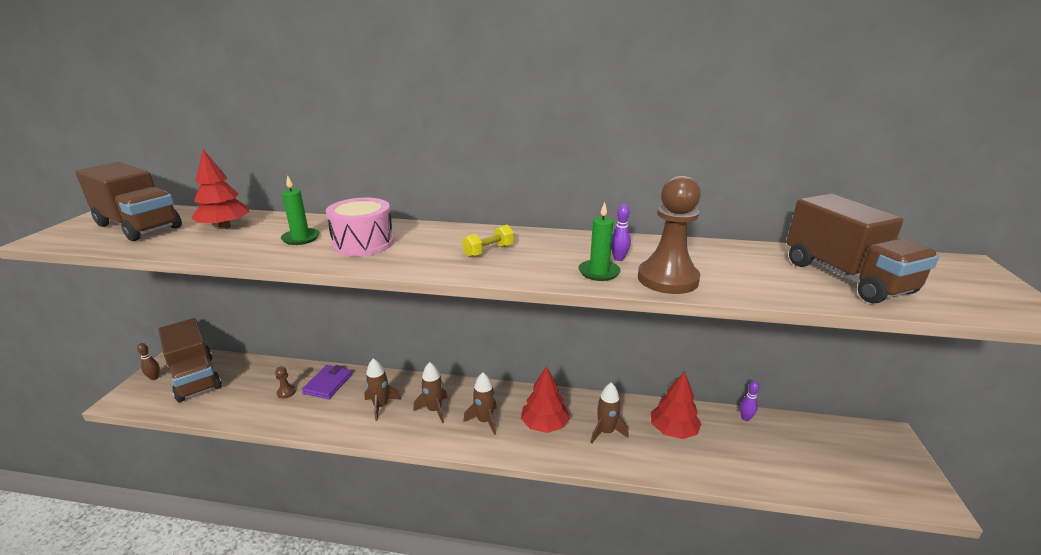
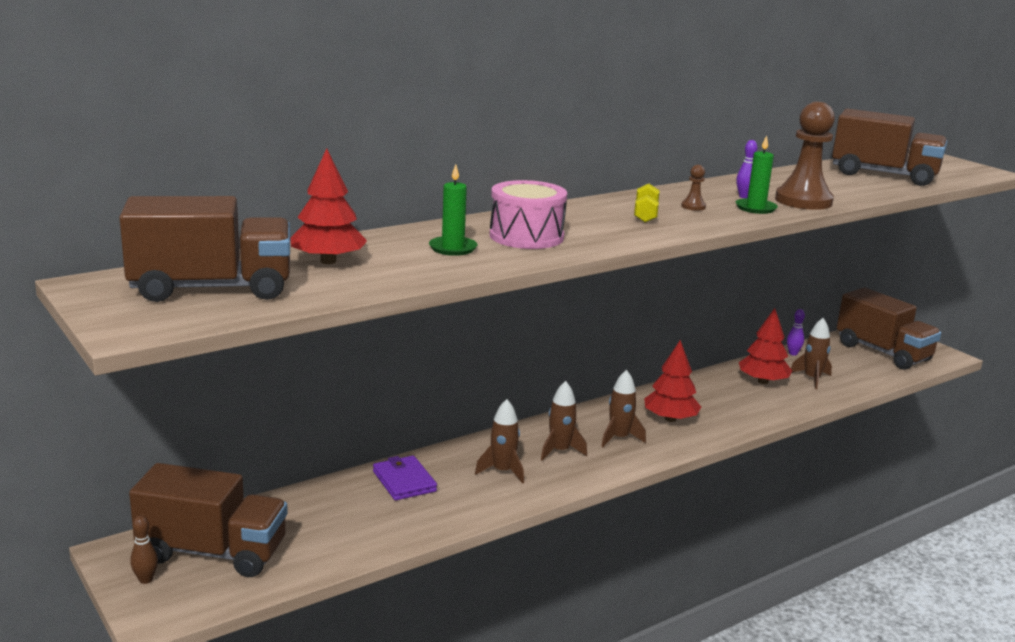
camera: 45 degrees left, 5 degrees down
(286, 392) = (372, 508): brown pawn -> brown pawn (693, 206)
(606, 432) = (721, 403): brown rocket -> brown rocket (812, 379)
(850, 460) = (883, 352): none -> brown truck

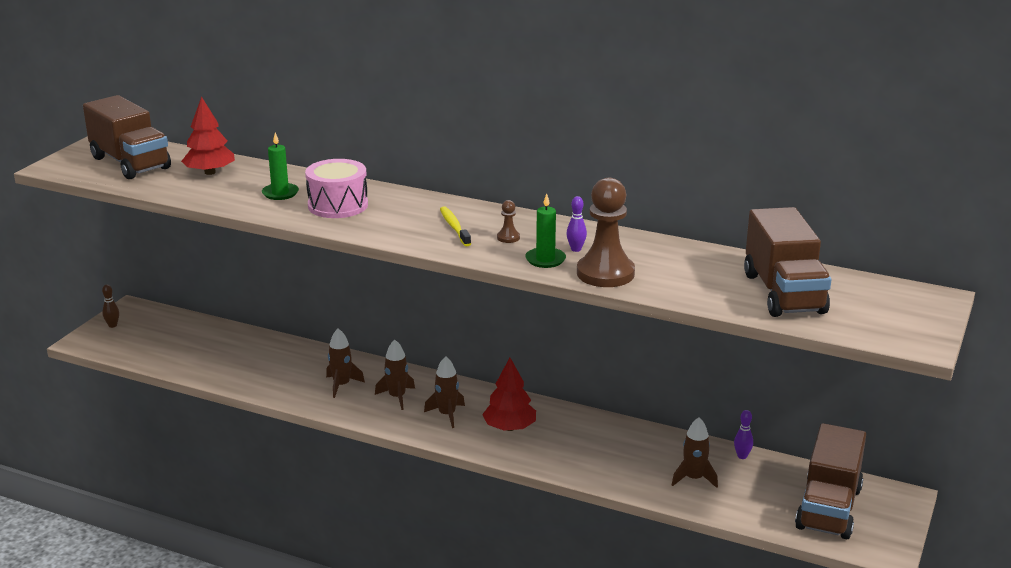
camera: 60 degrees right, 5 degrees up
(213, 552) = (154, 332): brown truck -> none
(404, 481) = (290, 357): purple wallet -> none
(645, 215) = (454, 227): yellow dumbbell -> yellow toothbrush
(763, 381) = (649, 454): red tree -> none

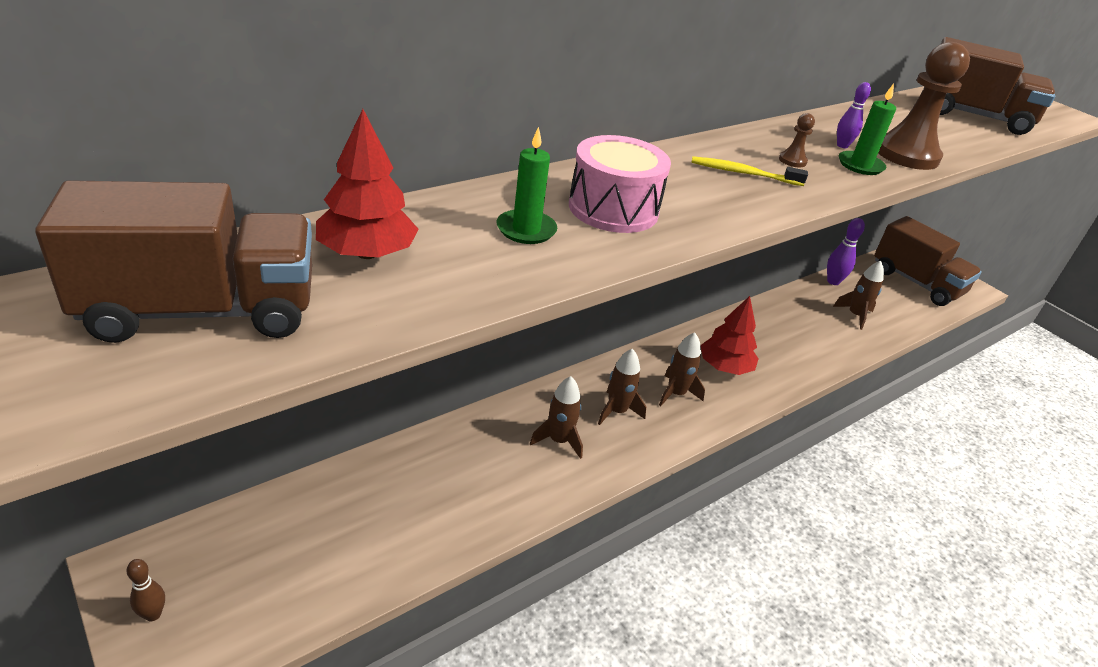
camera: 65 degrees left, 10 degrees up
(742, 456) = (833, 281): purple bowling pin -> purple bowling pin, size x1.54

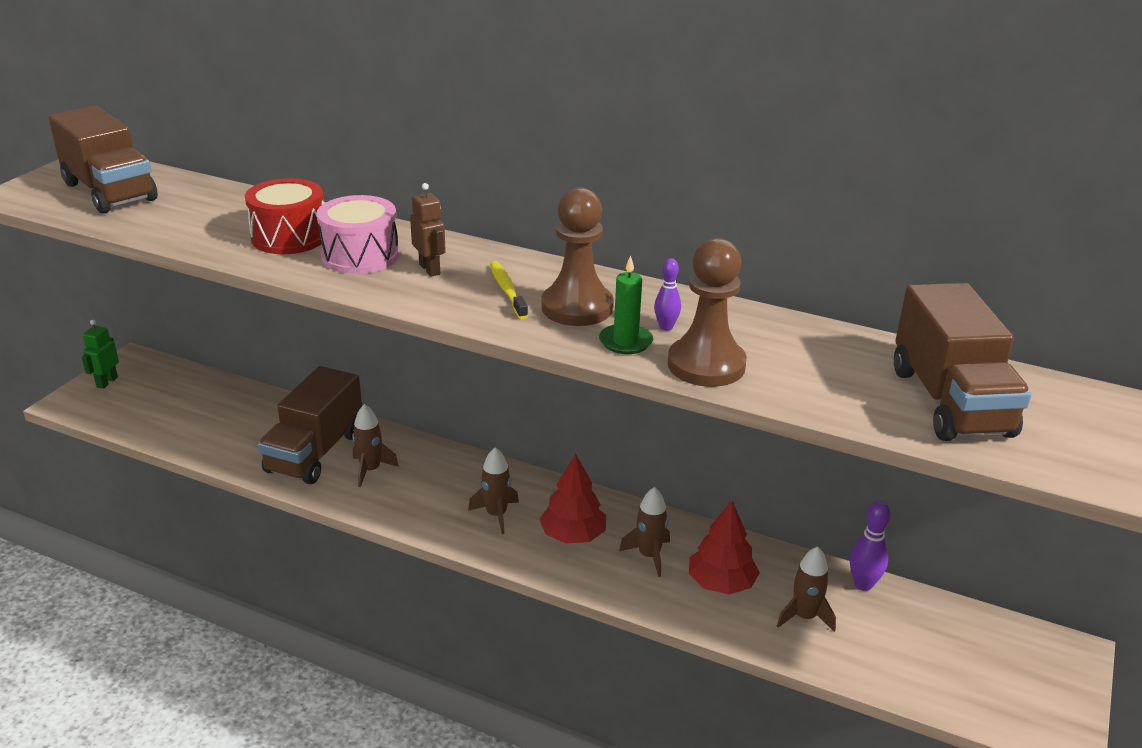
camera: 65 degrees right, 5 degrees down
(153, 614) = (107, 382): brown bowling pin -> green robot
(367, 253) = (206, 206): red tree -> red tree (721, 583)
(526, 230) = (289, 237): green candle -> red drum
(617, 411) = (436, 488): brown rocket -> brown rocket (649, 556)
(674, 188) = (430, 269): none -> brown robot
(792, 161) = (577, 307): brown pawn -> brown pawn, size x2.39
(916, 283) = (979, 666): brown truck -> brown truck (315, 452)

